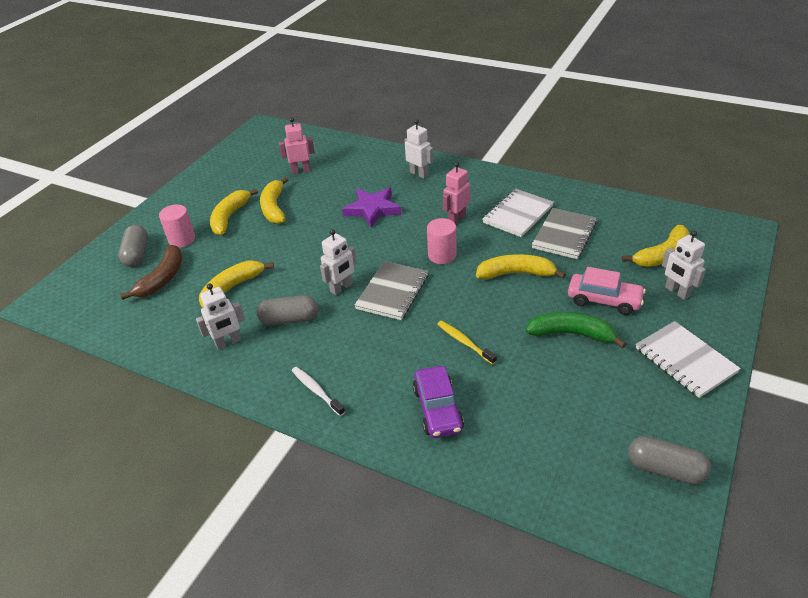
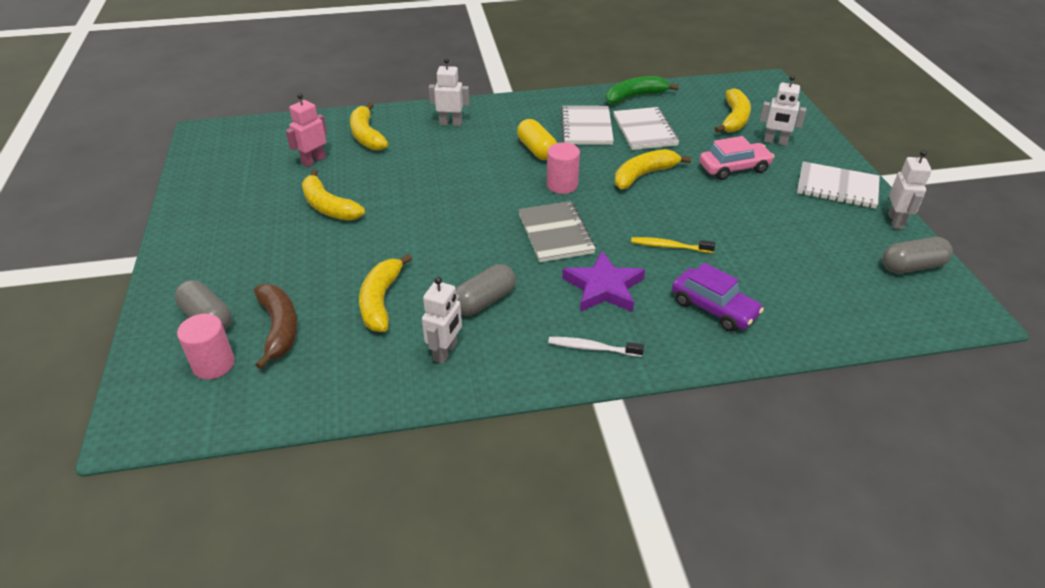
camera: 40 degrees left, 0 degrees up
(182, 240) = (251, 280): pink cylinder -> pink cylinder (213, 364)
(230, 217) = (284, 235): yellow banana -> yellow banana (367, 135)
(341, 288) = (501, 251): white robot -> white robot (896, 221)
(372, 209) = (443, 170): purple star -> purple star (604, 287)
(456, 219) = (537, 150): pink robot -> yellow capsule
(564, 235) = (645, 130): grey notebook -> white notebook
(571, 334) = (742, 203): green banana -> green banana (635, 97)

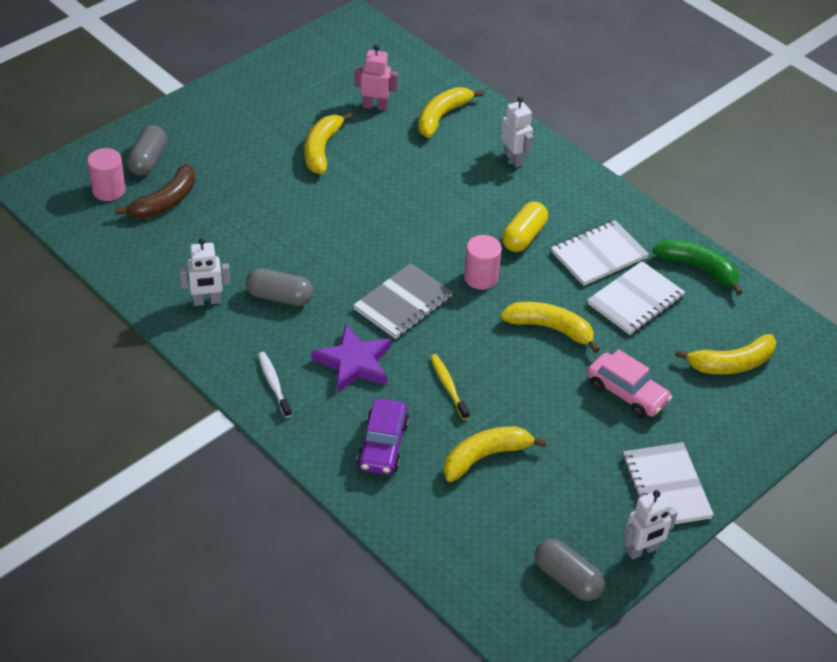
camera: 55 degrees right, 5 degrees up
(381, 301) = (234, 239): yellow banana -> yellow banana (485, 457)
(775, 142) = (714, 412): white robot -> none

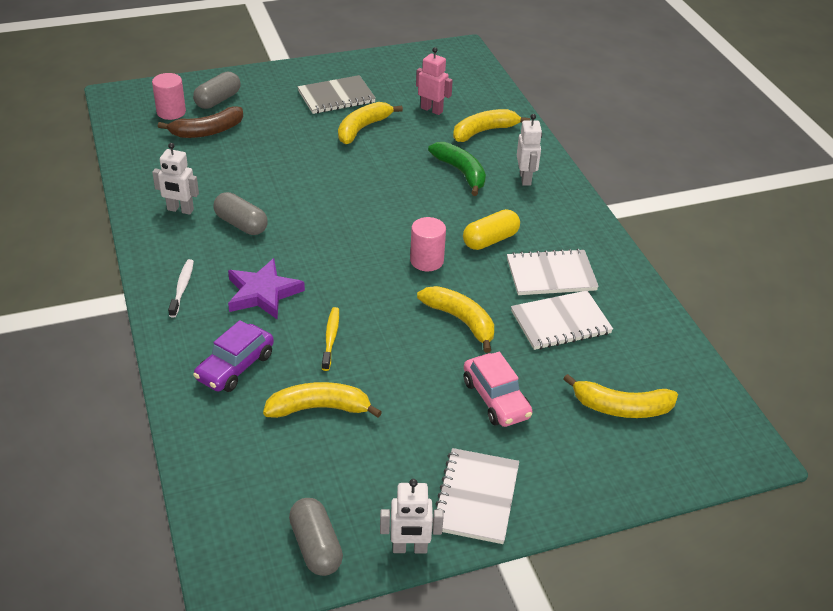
camera: 25 degrees right, 5 degrees down
(403, 303) = (342, 260): grey notebook -> grey notebook (336, 97)
(699, 268) = (643, 314): green banana -> green banana (461, 172)

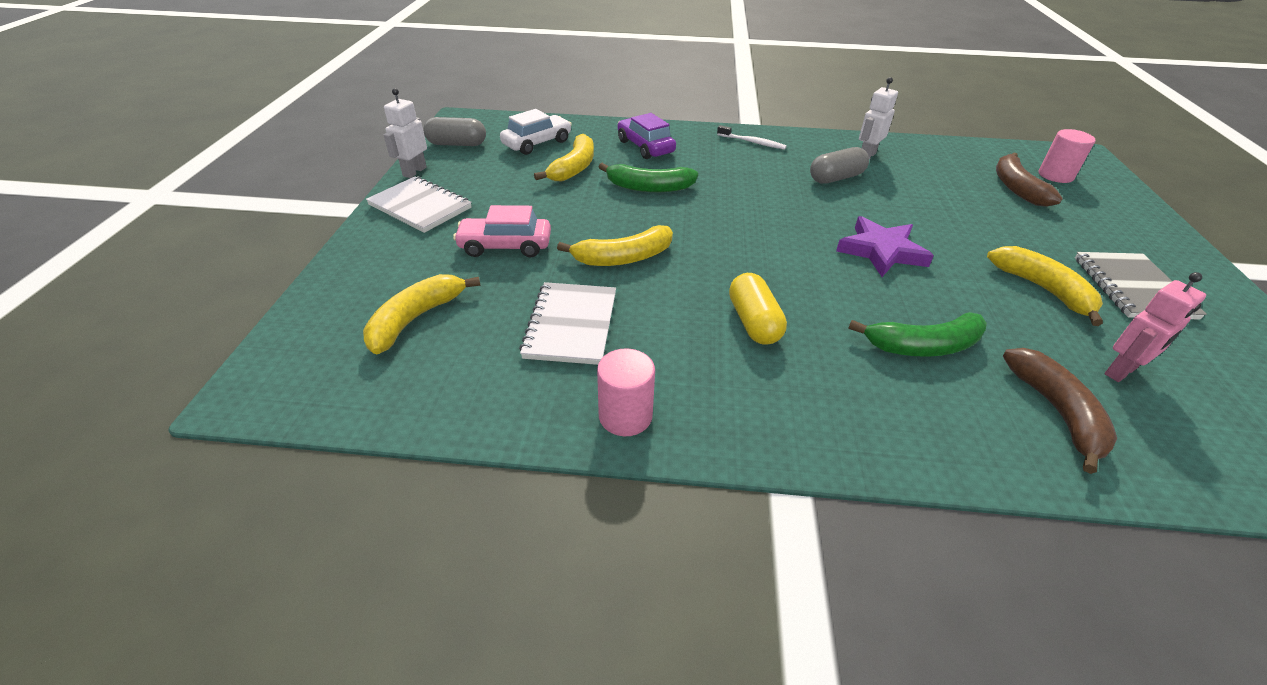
camera: 115 degrees right, 0 degrees up
(218, 100) = (1092, 204): grey capsule -> none
(263, 293) = (727, 170): purple star -> purple star (881, 251)
(272, 466) = (537, 143): none -> white car
(330, 338) = (649, 187): yellow toothbrush -> green banana
(426, 261) = (733, 264): pink cylinder -> pink cylinder (625, 416)
(484, 131) = (1056, 412): yellow banana -> brown banana
(525, 178) = (901, 411): white robot -> none
(551, 275) = (659, 350): white notebook -> none

